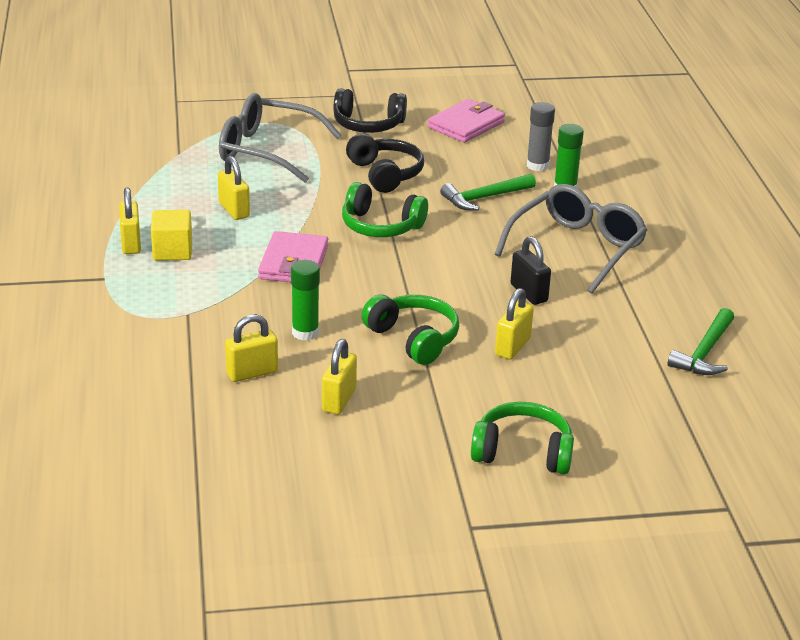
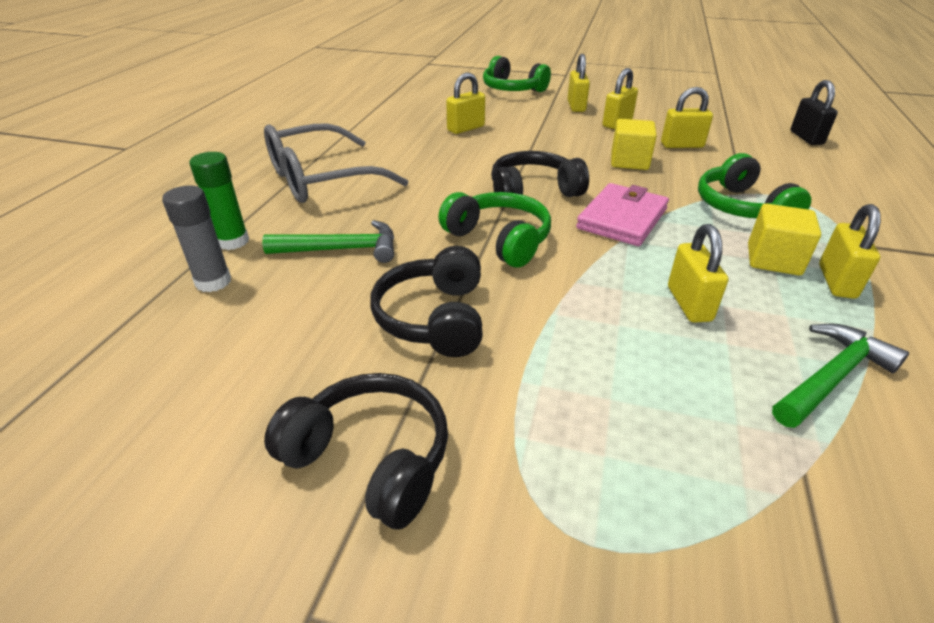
camera: 155 degrees left, 5 degrees up
(267, 150) = (612, 430): grey glasses -> none
(305, 332) = (629, 161): green glue stick -> yellow cube
(381, 274) = (533, 191): none -> black headphones
(407, 427) = (576, 106): none -> yellow padlock
(413, 339) = (538, 144): green headphones -> green headphones (741, 207)
(466, 125) = (196, 401): pink wallet -> none
(529, 293) = (412, 155): black padlock -> black padlock (806, 138)
(704, 353) = (338, 106): green hammer -> green hammer (831, 377)

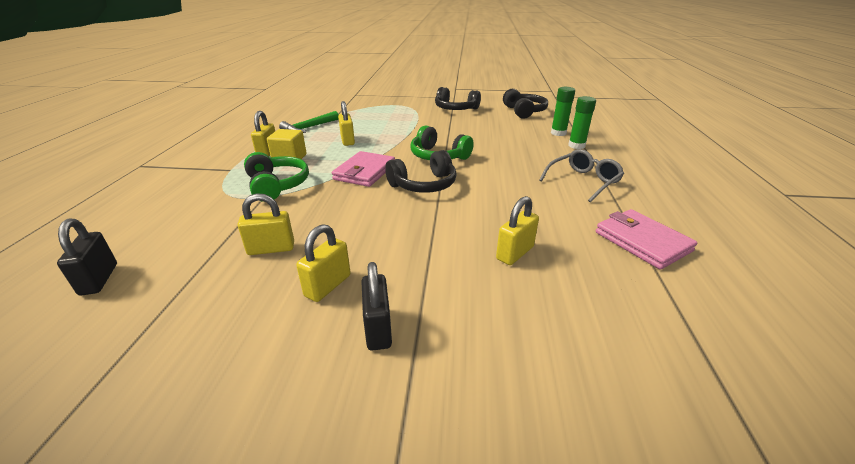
camera: 170 degrees right, 5 degrees down
(213, 282) = (558, 133): grey glue stick -> green glue stick
(321, 179) = (583, 181): grey glasses -> grey glasses, size x0.66
(342, 249) = (517, 147): green hammer -> none
(350, 127) = (642, 242): none -> pink wallet
(434, 318) = (455, 130): black headphones -> black headphones (524, 111)
(512, 89) = (499, 387): green headphones -> none
(576, 106) = (378, 329): yellow padlock -> black padlock
(629, 161) = (339, 220): yellow cube -> none

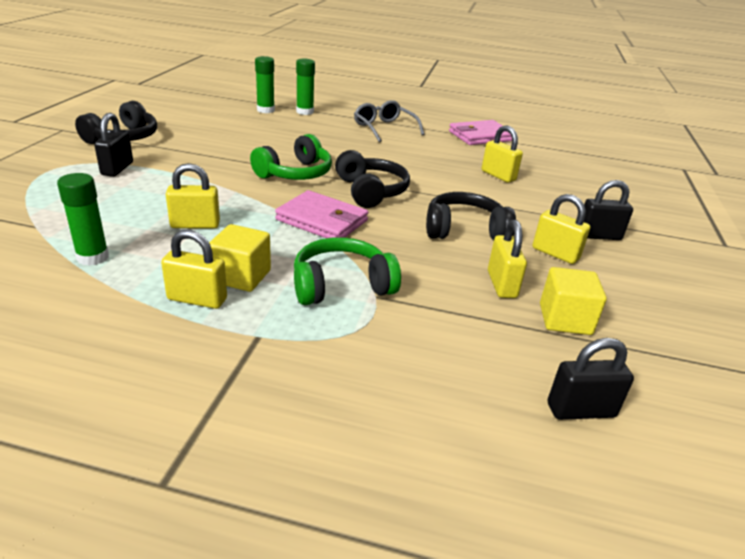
camera: 85 degrees left, 0 degrees up
(210, 282) = (565, 319): none -> yellow cube
(309, 128) = (93, 257): green hammer -> green glue stick
(410, 115) = (117, 169): none -> black padlock
(524, 111) = (179, 108): black headphones -> black headphones (464, 230)

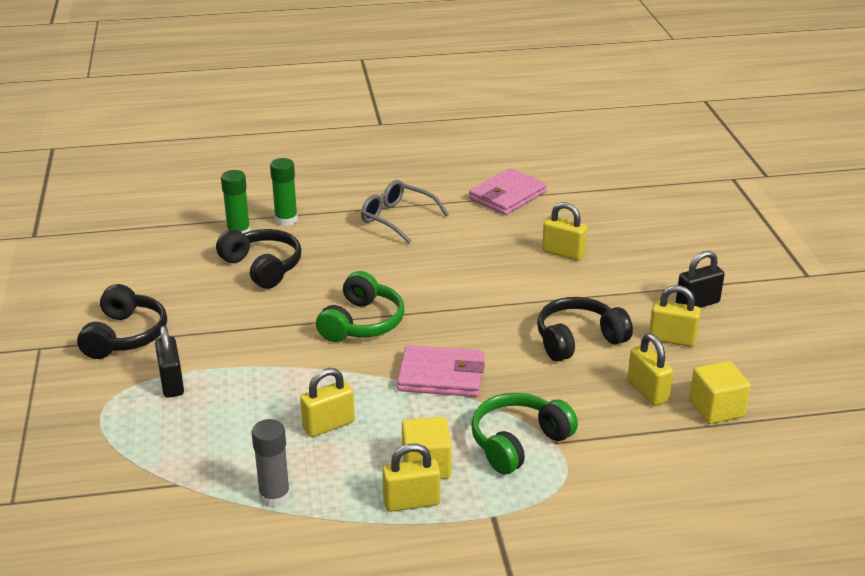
camera: 20 degrees left, 0 degrees up
(93, 257) = (274, 496): green glue stick -> grey glue stick
(370, 191) = (456, 321): black headphones -> black headphones (263, 267)
(581, 410) = (767, 485): black padlock -> none

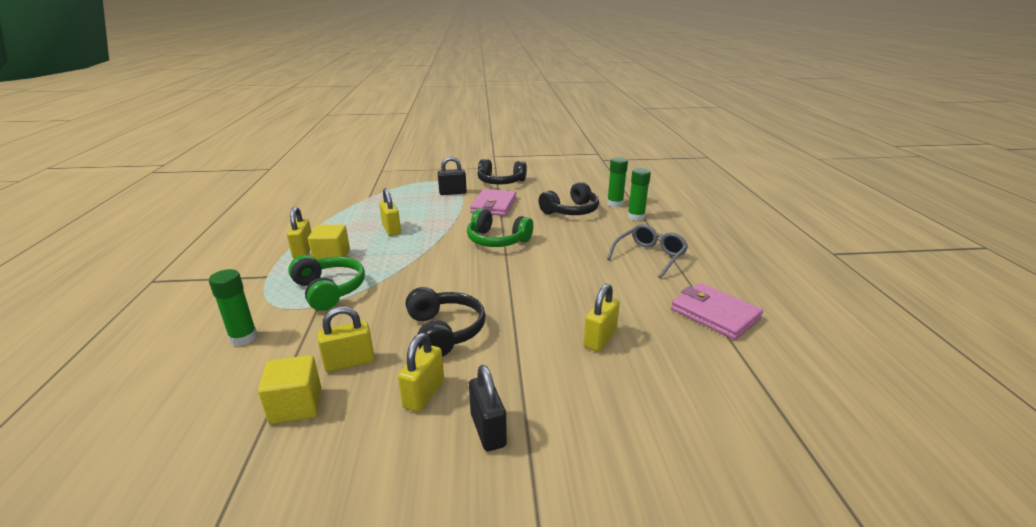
camera: 95 degrees right, 5 degrees down
(274, 496) = (341, 217): grey glue stick -> none
(441, 376) = (422, 265): pink wallet -> pink wallet (494, 205)
(635, 482) = (243, 338): none -> green glue stick

